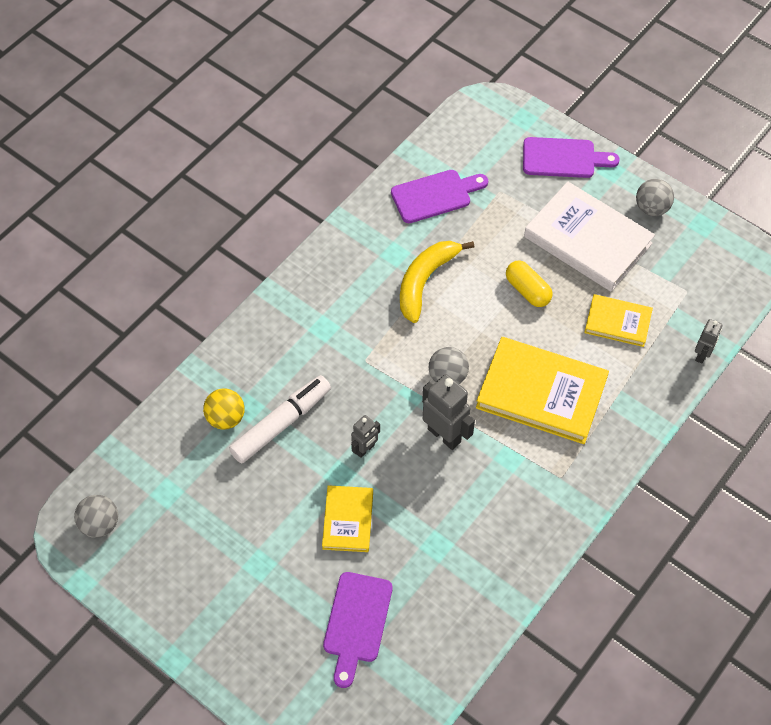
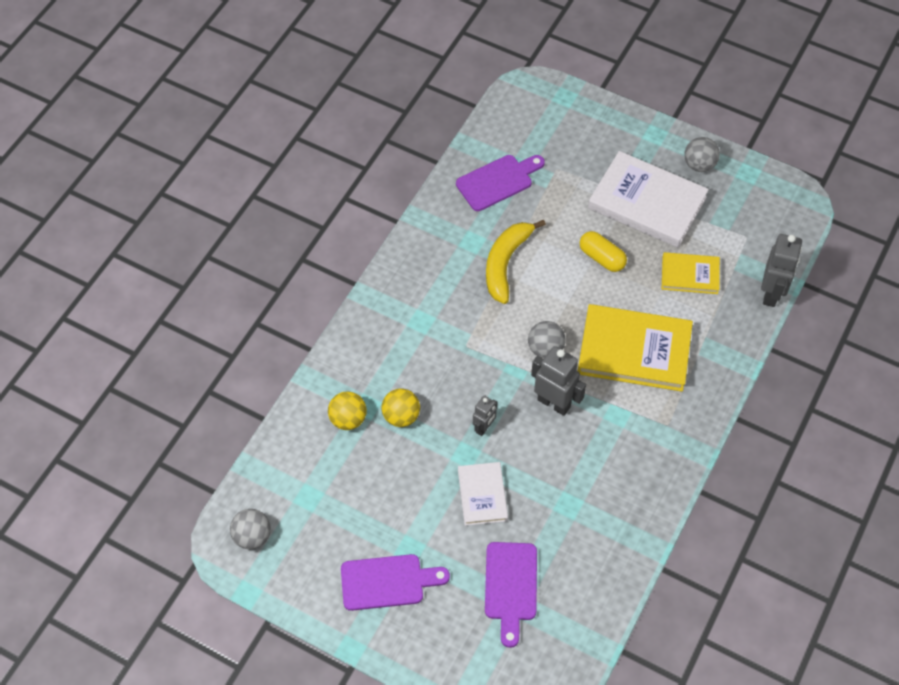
camera: 10 degrees left, 0 degrees up
(281, 423) = (401, 416): white marker -> yellow ball
(348, 520) = (482, 495): yellow book -> white book
(563, 158) = (609, 129): purple cutting board -> purple cutting board (387, 582)
(702, 355) = (771, 293): grey robot -> grey robot, size x1.73

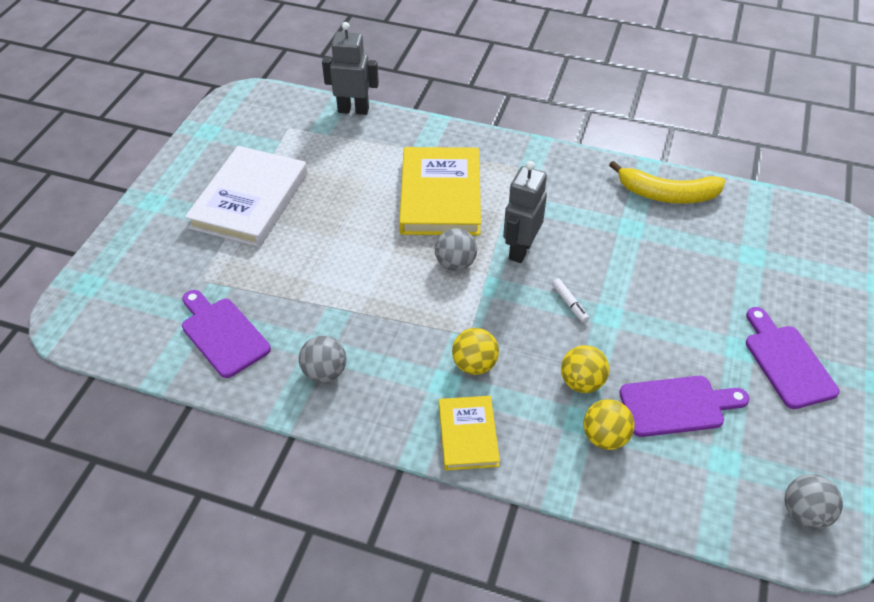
camera: 100 degrees left, 10 degrees down
(434, 344) = (474, 365): none -> yellow ball
(482, 495) = (649, 294): white book -> none
(484, 428) = (569, 303): grey robot -> white marker
(505, 263) = (346, 311): yellow banana -> yellow banana (667, 194)
(511, 586) = (737, 260): purple cutting board -> purple cutting board (677, 406)
(601, 258) = (327, 230): yellow capsule -> none
(690, 275) = (340, 163): yellow book -> yellow book (468, 435)
(699, 165) = (196, 165): grey ball -> grey ball (324, 372)

